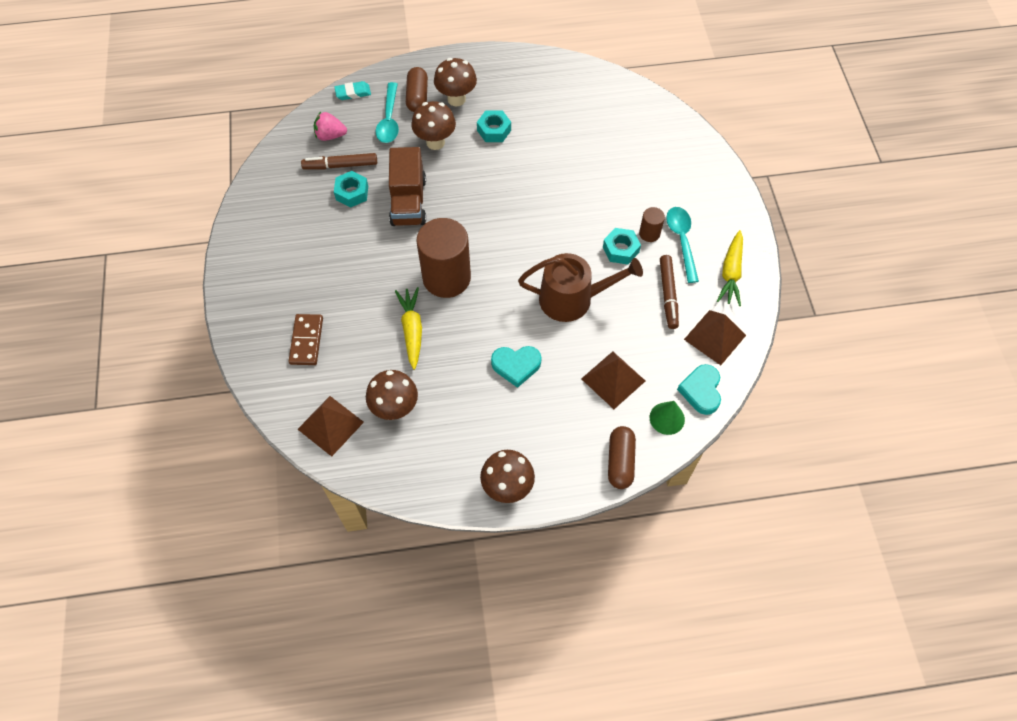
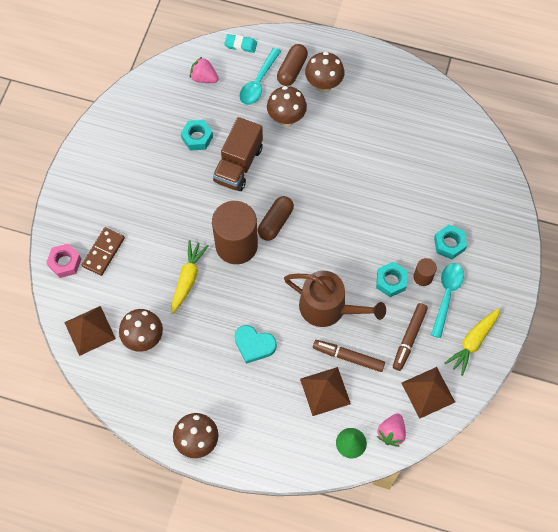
camera: 25 degrees right, 5 degrees up
(268, 368) = (65, 263): none -> pink nut
(341, 165) = (200, 109): brown marker -> brown marker (349, 357)
(494, 130) = (340, 127): turquoise nut -> turquoise nut (449, 244)
(620, 461) = (295, 461): brown capsule -> brown capsule (275, 222)
(701, 391) = (391, 433): turquoise heart -> pink strawberry

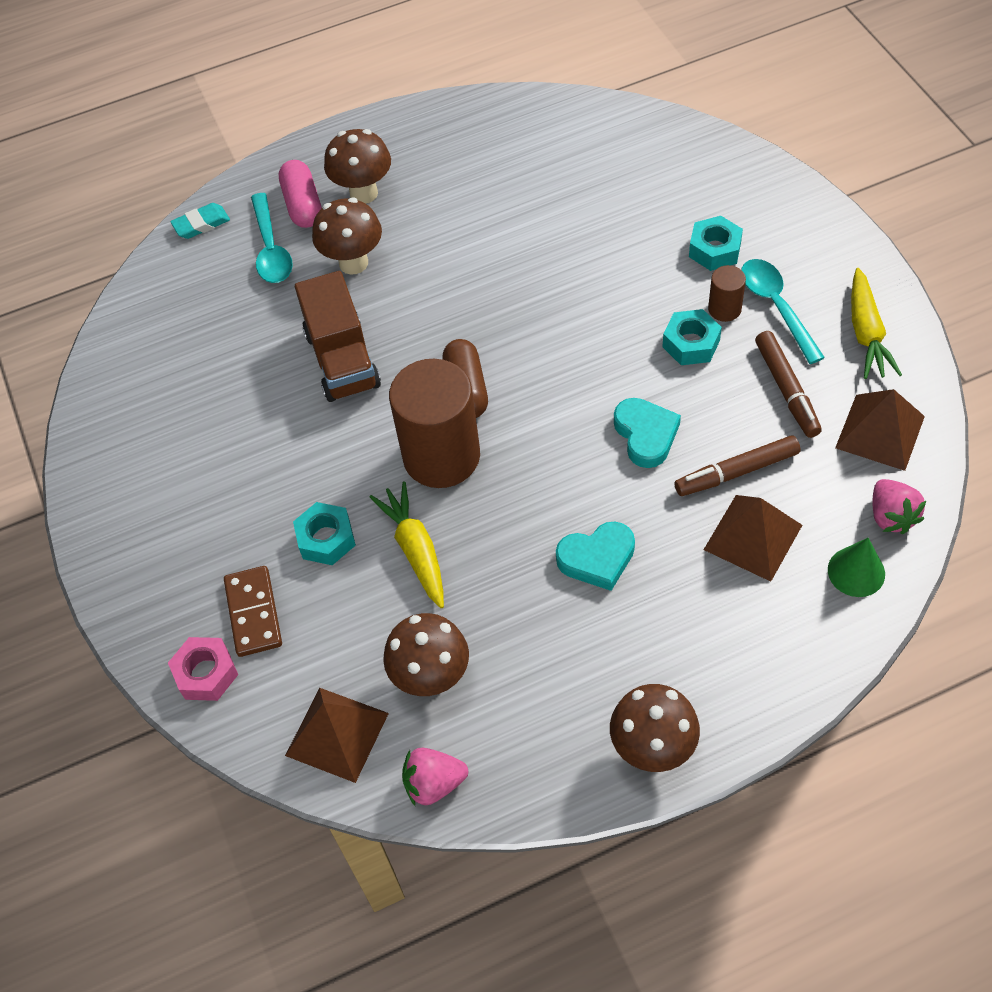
camera: 35 degrees left, 10 degrees down
(197, 138) = (250, 370): turquoise nut -> turquoise nut (326, 539)
(204, 78) = (187, 295): pink strawberry -> pink strawberry (434, 784)
(292, 70) = (303, 205): brown capsule -> pink capsule
(328, 307) = (646, 435): brown watering can -> turquoise heart

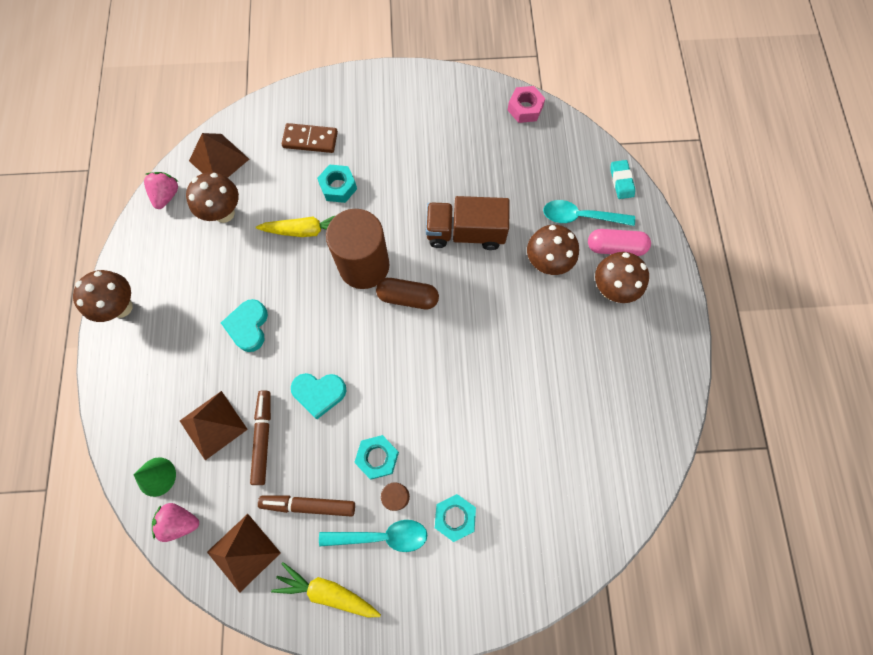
camera: 105 degrees right, 15 degrees up
(206, 673) = (286, 110): pink nut -> pink nut (525, 108)

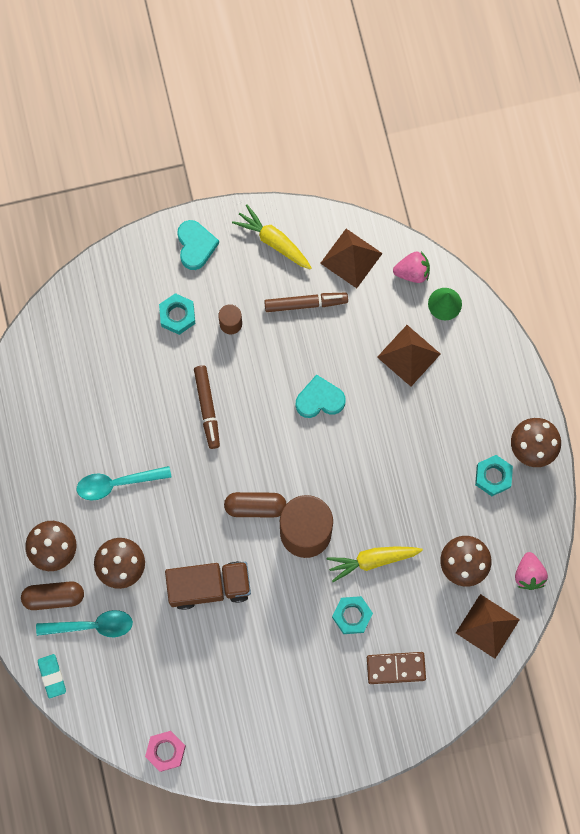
camera: 170 degrees right, 5 degrees up
(248, 326) = (403, 450): turquoise heart -> turquoise heart (195, 246)
(263, 438) = (360, 351): brown marker -> brown marker (207, 407)
(327, 591) = (273, 241): yellow carrot -> yellow carrot turned 150 degrees counterclockwise
(377, 457) = (254, 352): turquoise nut -> turquoise nut (493, 476)
(381, 536) = (238, 290): turquoise spoon -> turquoise spoon (117, 483)
(615, 247) = (54, 597): pink capsule -> brown capsule

